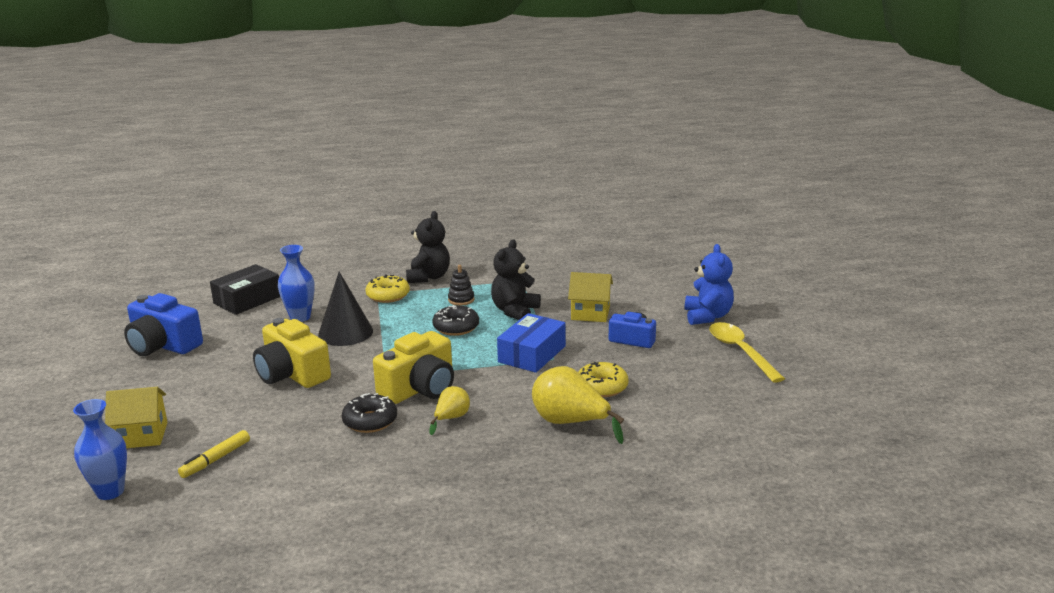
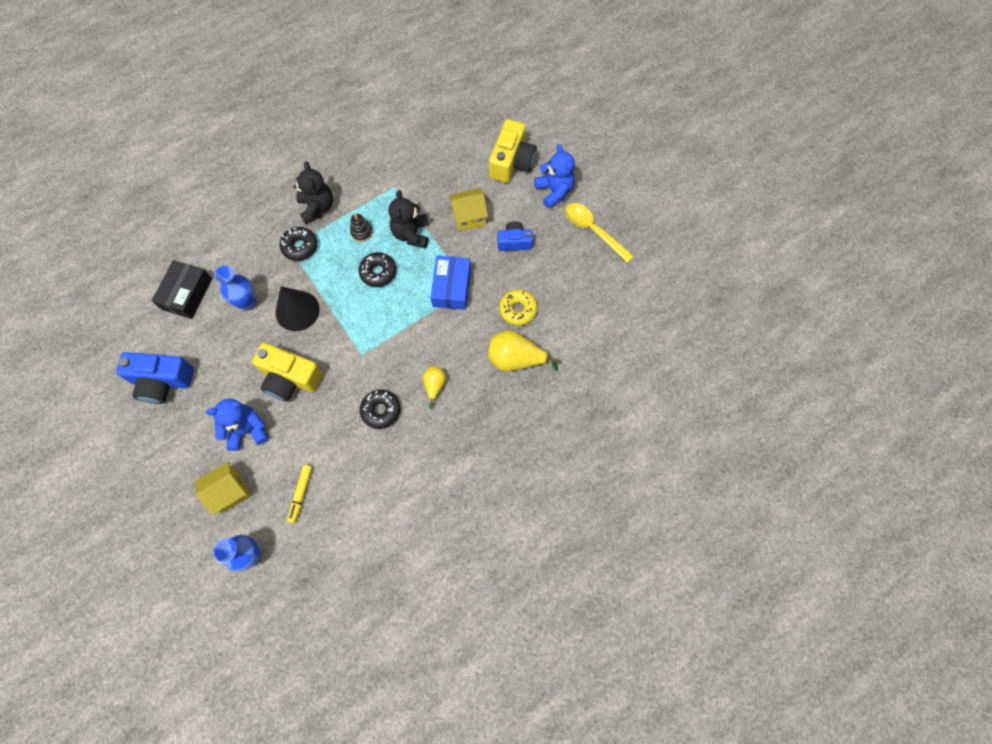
camera: 25 degrees left, 45 degrees up
(209, 397) = (247, 430): none -> blue teddy bear
(388, 295) = (300, 246): yellow donut -> black donut
(420, 388) = (394, 360): yellow camera -> yellow camera (512, 162)

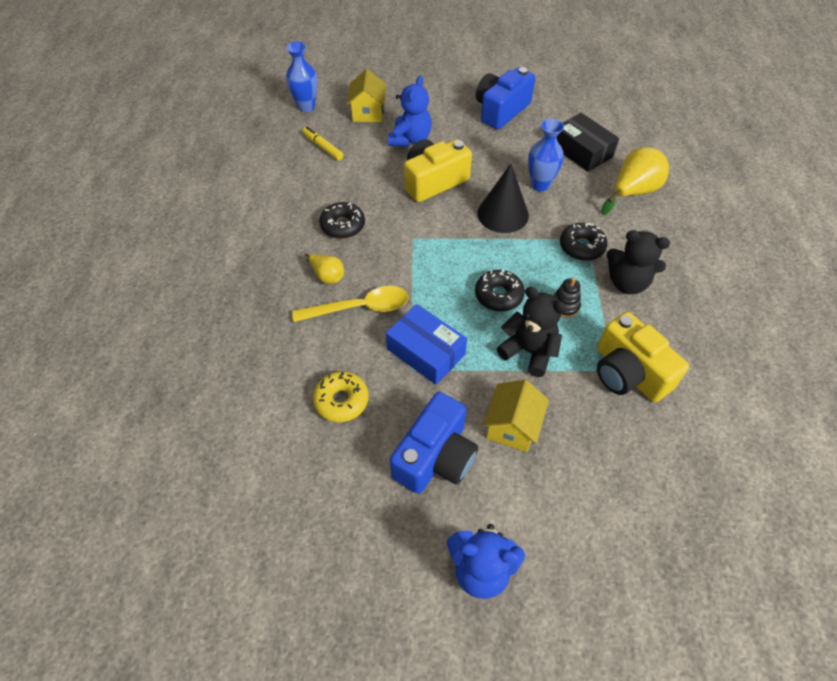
camera: 125 degrees right, 15 degrees down
(512, 162) = (572, 542): yellow camera -> yellow camera (628, 372)
(514, 242) = (435, 457): blue camera -> blue camera, size x1.63
(515, 359) = (287, 360): yellow pear -> yellow pear (632, 192)
(593, 230) = (376, 576): yellow spoon -> yellow spoon (360, 308)

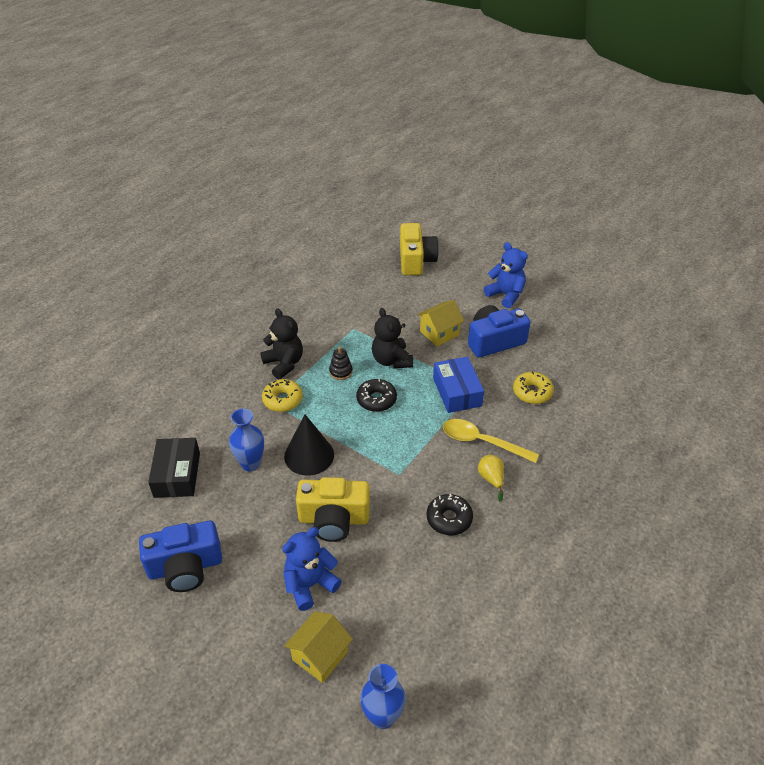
camera: 145 degrees left, 10 degrees down
(323, 147) = (406, 629): yellow marker -> none
(581, 247) = (282, 400): black donut -> yellow donut
(628, 372) = (346, 323): yellow camera -> yellow camera (416, 260)
(632, 192) = (192, 417): yellow pear -> none

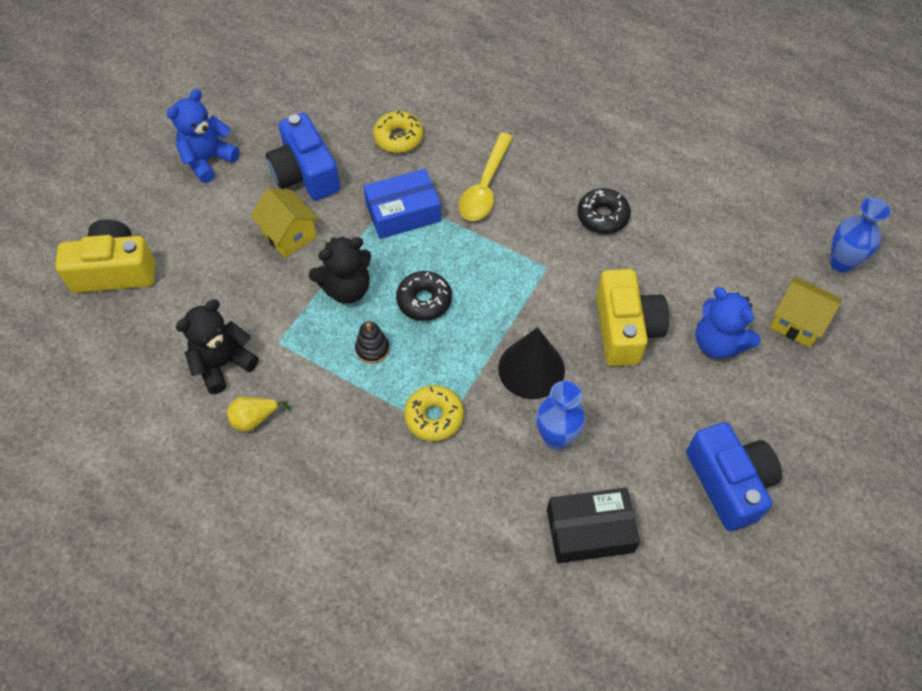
camera: 95 degrees left, 15 degrees up
(284, 363) = (358, 427): black teddy bear -> black teddy bear (223, 364)
(491, 479) = (540, 178): yellow pear -> yellow pear (255, 419)

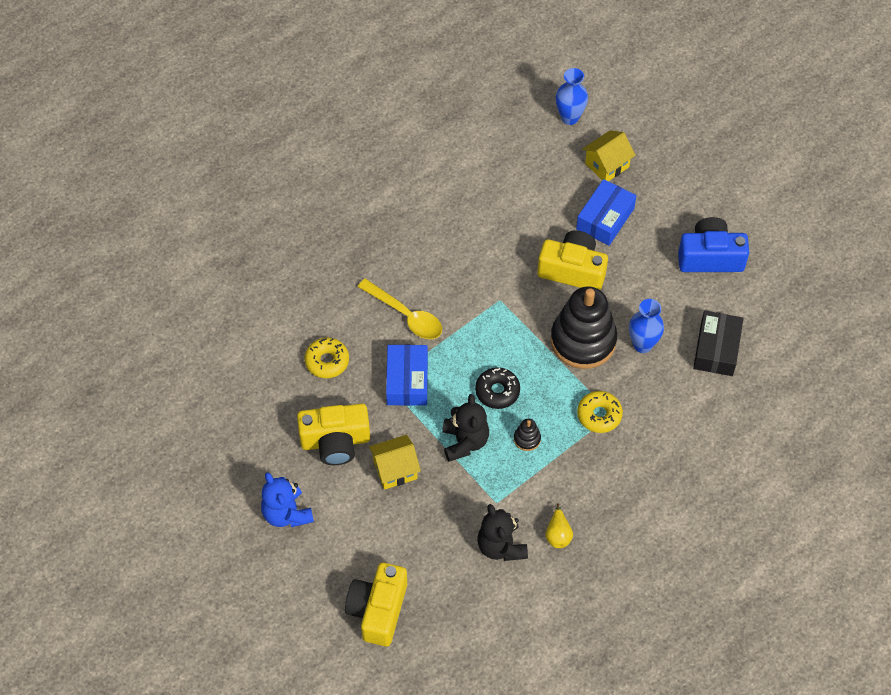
camera: 70 degrees left, 0 degrees up
(305, 173) = (335, 441): blue camera -> yellow camera
(531, 369) = (583, 340): black cone -> black stacking toy
(602, 216) = (468, 246): black donut -> none
(718, 343) = (605, 218): blue teddy bear -> blue box

